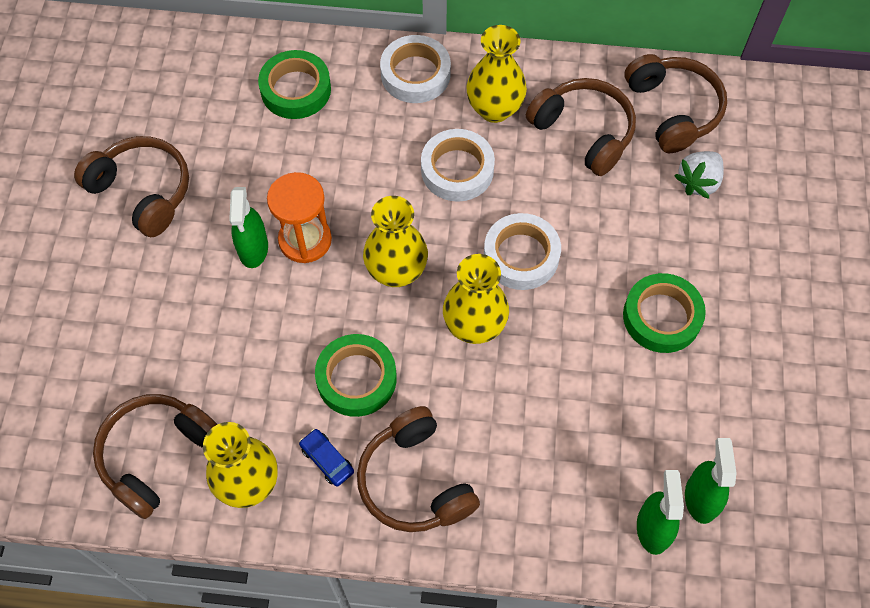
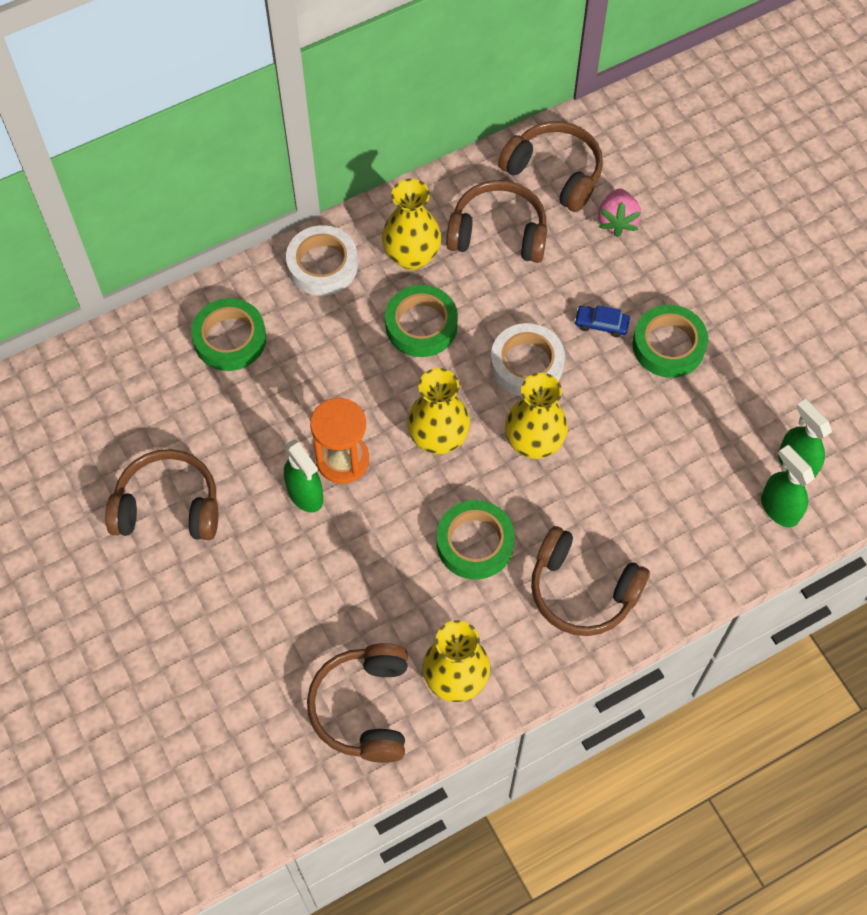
camera: 35 degrees left, 0 degrees up
(327, 460) = (502, 620): blue car -> blue car (601, 324)
(457, 170) = (421, 325): white tape -> green tape
(698, 182) = (617, 221): white strawberry -> pink strawberry

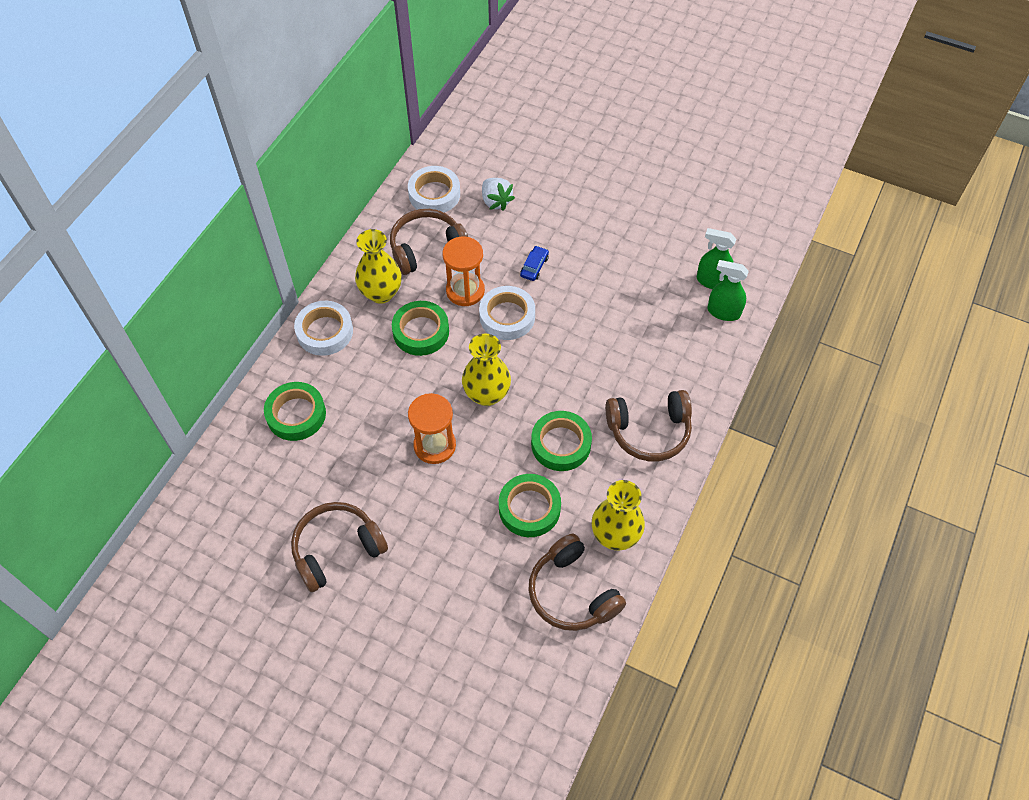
camera: 35 degrees left, 5 degrees down
(305, 494) = (426, 482): green spray bottle -> none
(503, 307) = (465, 291): none -> orange hourglass
(534, 443) = (549, 361): yellow vase -> none
(554, 173) = (434, 194): brown headphones -> white tape
(601, 324) = (534, 267): blue car -> blue car turned 135 degrees clockwise
(617, 221) = (496, 201): pink strawberry -> white strawberry
(668, 345) = (584, 256): green tape -> green tape (529, 508)

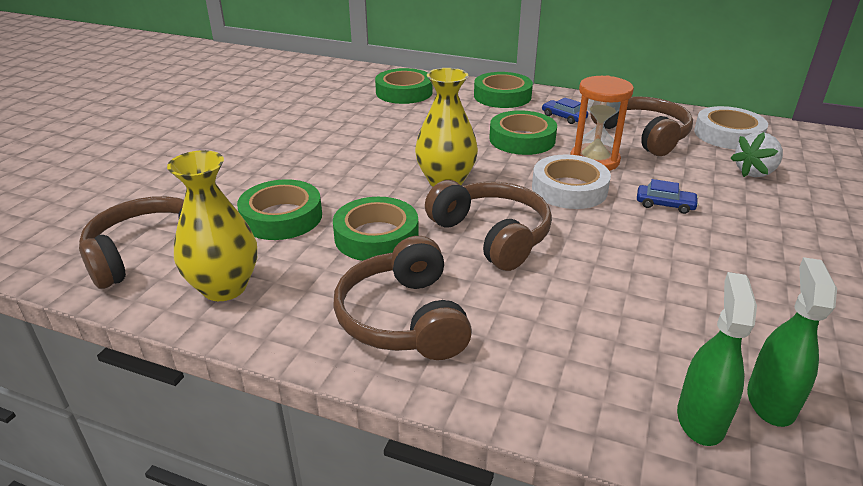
camera: 85 degrees right, 25 degrees down
(325, 332) = (502, 96): white tape -> green tape
(337, 550) = (256, 118): brown headphones -> brown headphones (491, 235)
(381, 293) = (564, 117): yellow vase -> blue car
(434, 445) = (372, 155): orange hourglass -> none

